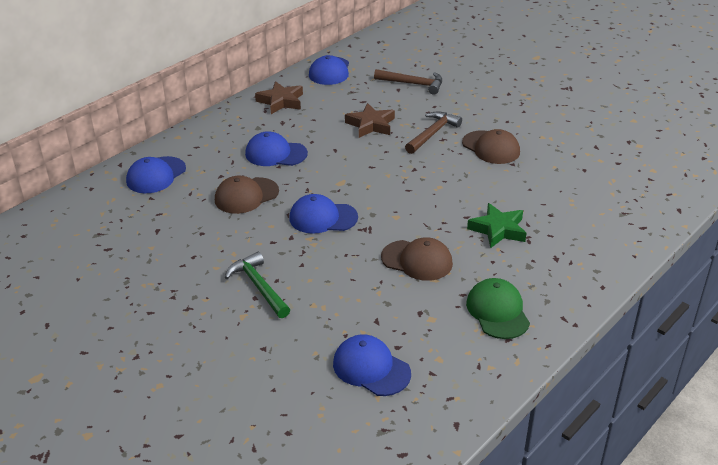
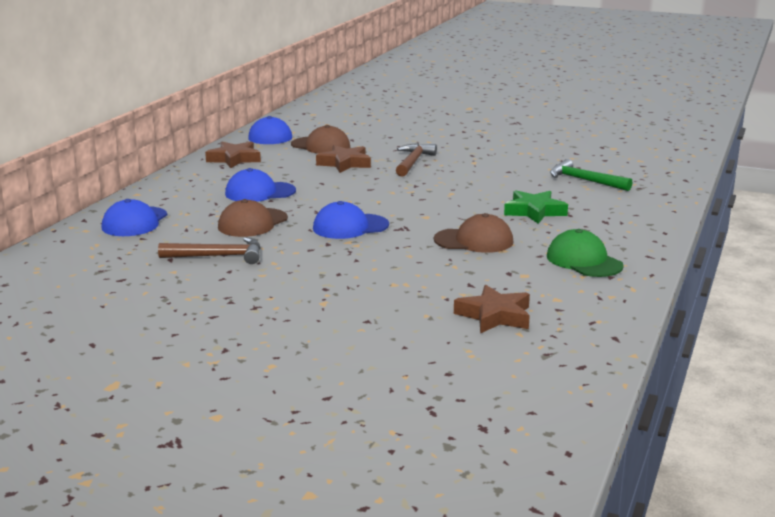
camera: 20 degrees left, 15 degrees down
(259, 287) = (323, 280): green hammer -> green hammer (584, 180)
(371, 368) = (494, 316): blue cap -> brown star
(413, 84) = (364, 135): brown hammer -> brown hammer (218, 256)
(491, 147) = (478, 164): brown cap -> brown cap (321, 146)

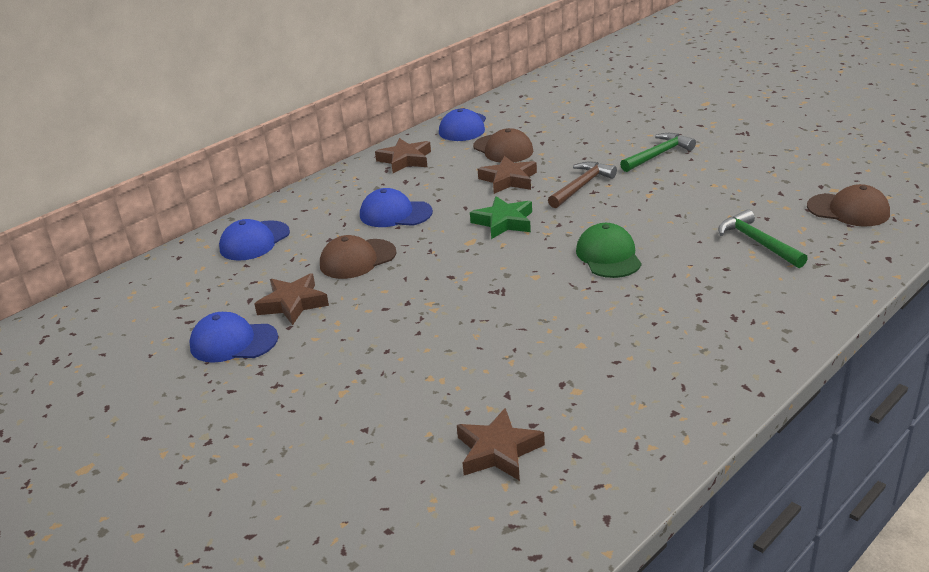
camera: 25 degrees right, 10 degrees up
(218, 256) = (293, 303): brown hammer -> brown star
(350, 227) = (447, 280): blue cap -> blue cap (233, 342)
(459, 139) = (658, 155): none -> green hammer
(474, 241) = (560, 324): brown cap -> brown cap (848, 210)
(534, 211) = (661, 287): green star -> green star (504, 222)
(584, 261) = (660, 380): green cap -> green cap (608, 256)

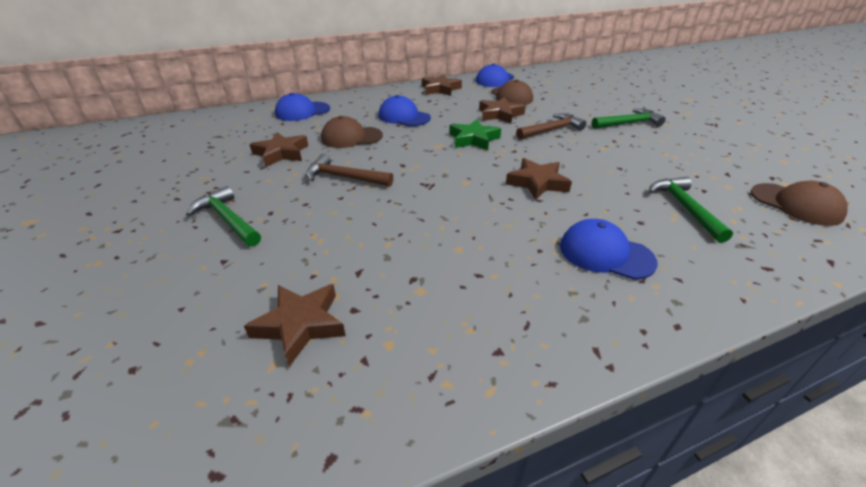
camera: 20 degrees right, 5 degrees up
(233, 342) = (218, 167): blue cap -> blue cap (605, 253)
(321, 392) = (228, 220): none -> green hammer
(400, 310) = (344, 177): none -> brown hammer
(608, 256) = (537, 183): green cap -> brown star

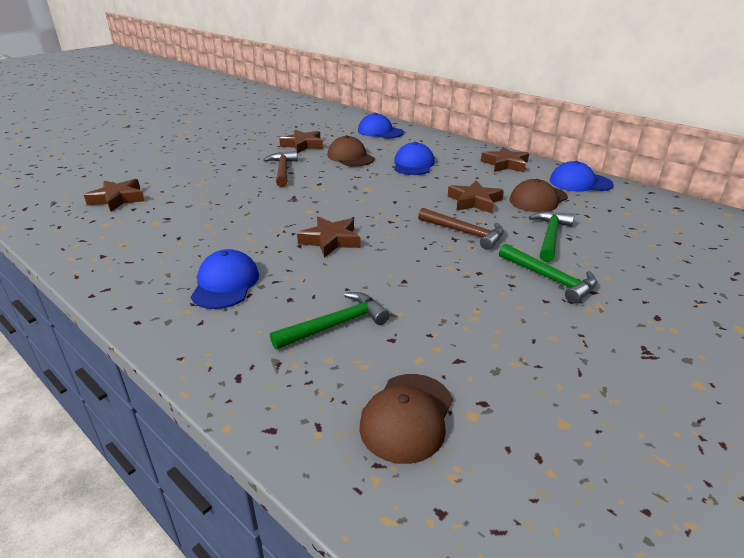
camera: 65 degrees right, 5 degrees down
(228, 220) = (209, 156): green hammer -> green hammer (550, 237)
(473, 139) = (396, 200): green star -> none

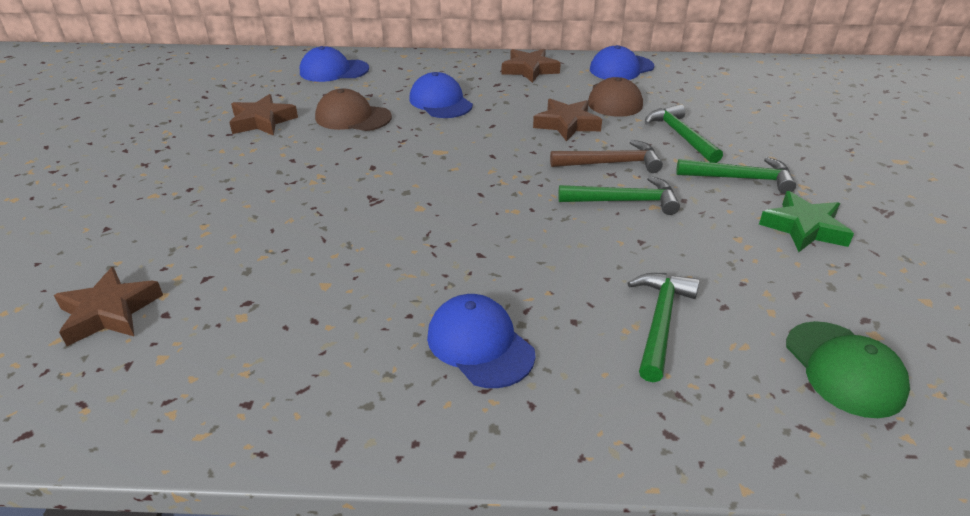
camera: 40 degrees left, 5 degrees up
(282, 170) = (296, 167): brown hammer -> none
(330, 240) = (503, 232): brown star -> none
(407, 417) = (844, 369): brown cap -> green cap
(434, 256) = (624, 201): none -> green hammer
(544, 328) = (804, 228): none -> green star

